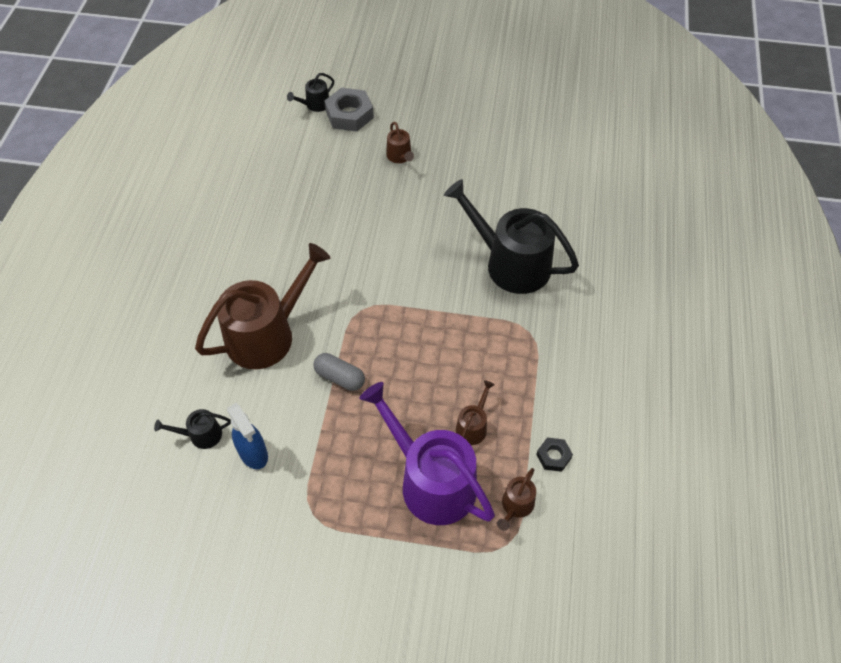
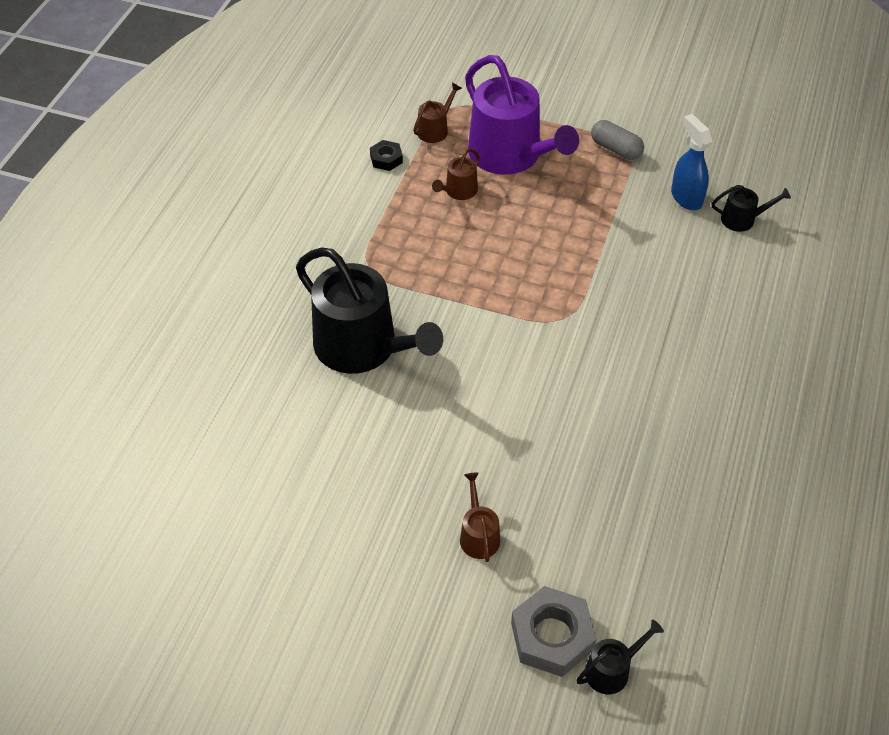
camera: 170 degrees left, 5 degrees down
(267, 334) = (678, 306): brown watering can -> none
(340, 377) = (593, 251): grey capsule -> grey capsule (616, 149)

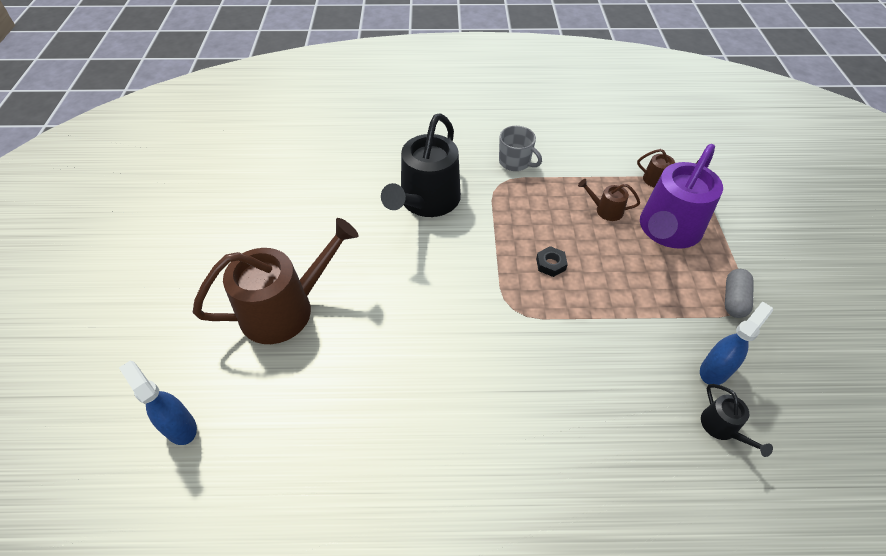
camera: 70 degrees right, 0 degrees up
(338, 240) = (515, 162): none -> grey mug
(386, 159) = (609, 163): black nut -> black nut (550, 264)
(478, 535) = (285, 309): brown watering can -> brown watering can, size x2.29
(552, 636) = (206, 377): grey nut -> none
(612, 670) = (180, 427): black watering can -> blue spray bottle

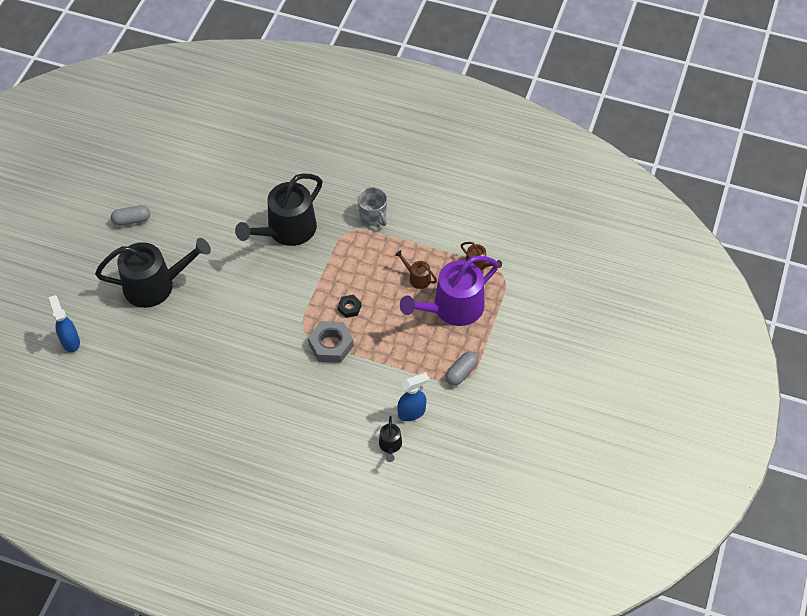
camera: 20 degrees right, 5 degrees up
(225, 240) = (132, 220): none -> grey capsule
(285, 309) = (155, 285): brown watering can -> black watering can
(556, 315) = (331, 345): none -> grey nut

